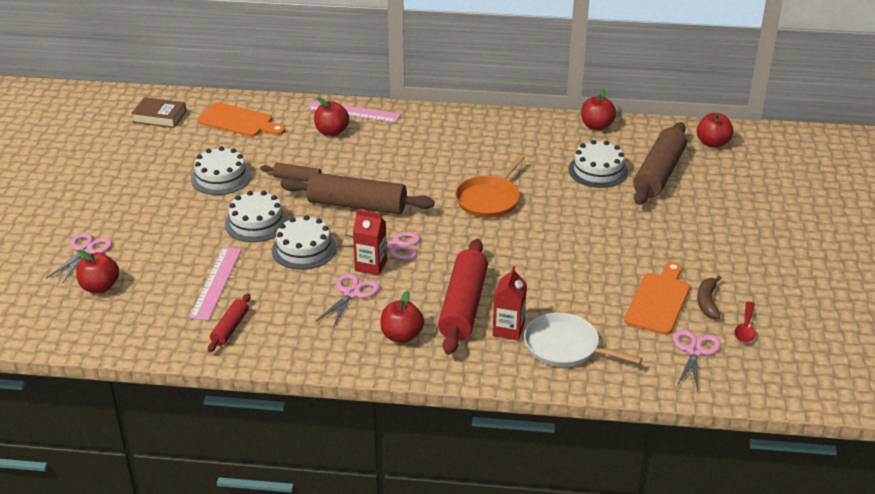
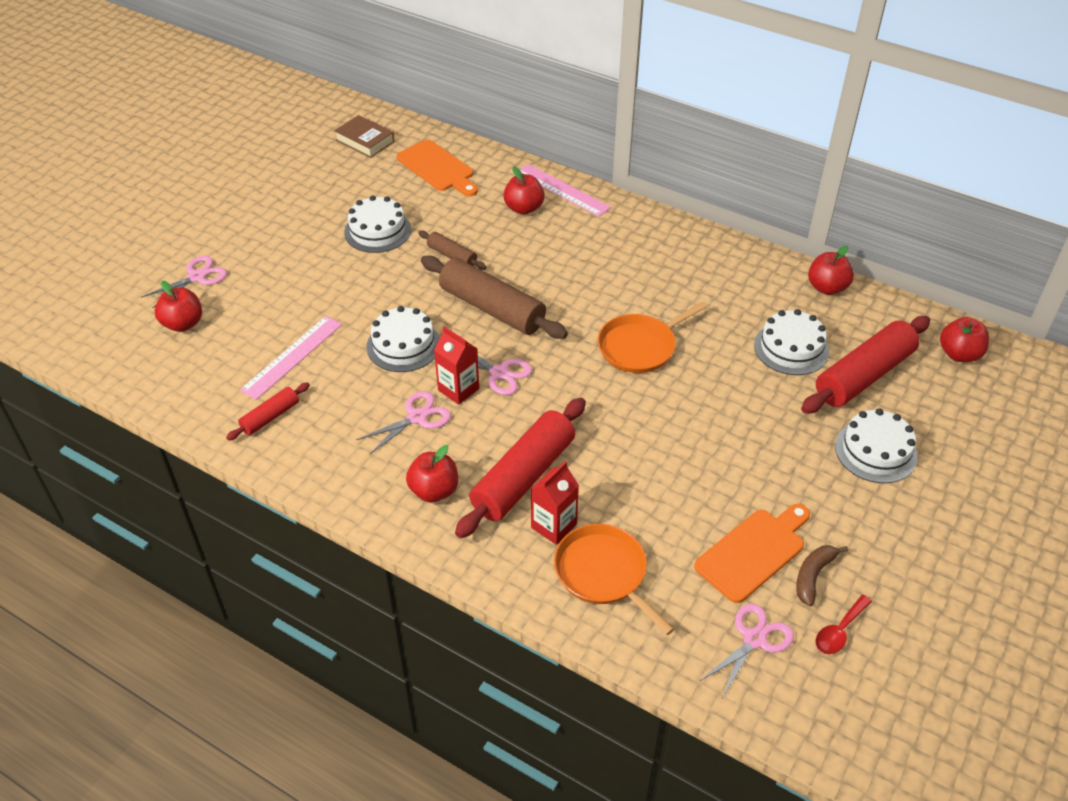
camera: 25 degrees right, 10 degrees up
(256, 223) = (377, 297): white cake -> white cake (875, 451)
(565, 347) = (604, 573): white pan -> orange pan
(659, 174) = (864, 376): brown rolling pin -> red rolling pin

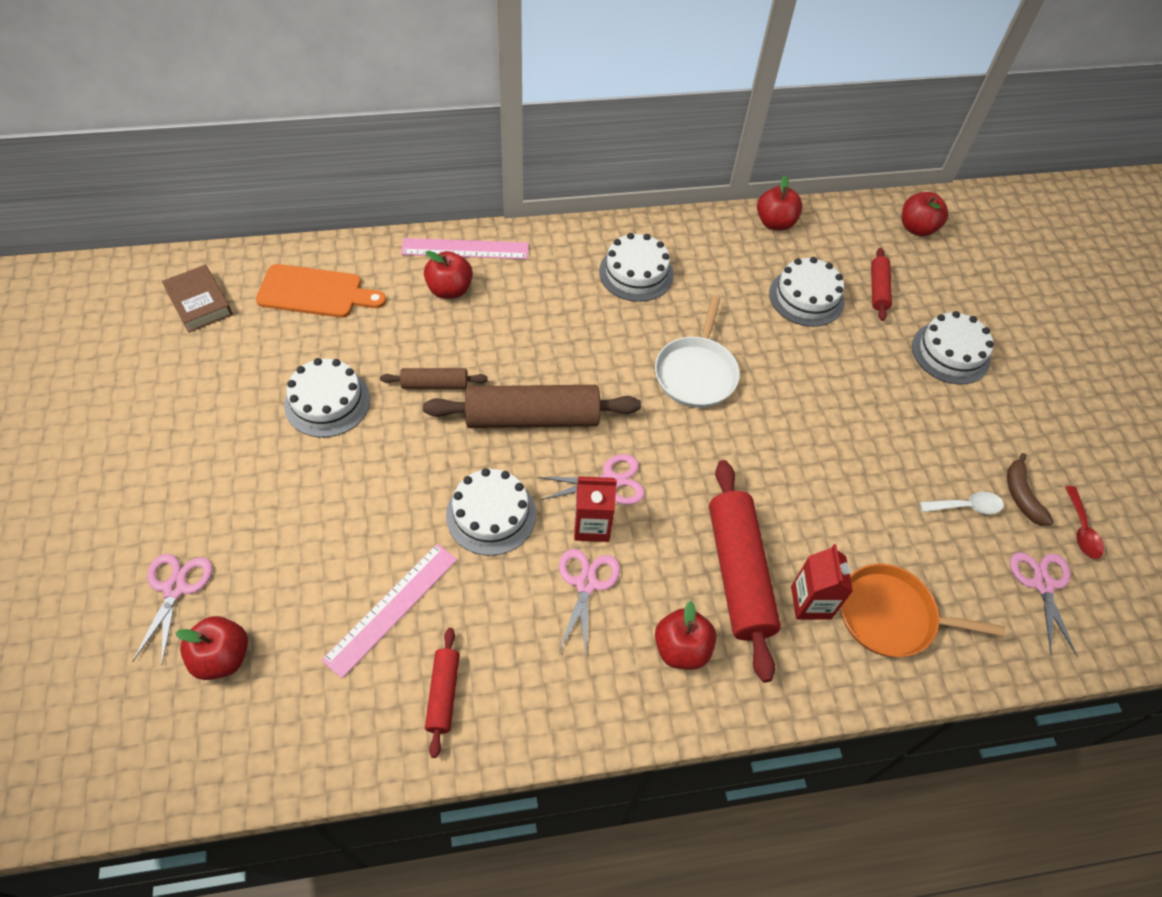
camera: 45 degrees left, 10 degrees up
(292, 357) = (391, 608): pink ruler -> pink ruler turned 45 degrees clockwise
(365, 141) = (199, 303): brown book -> brown book turned 60 degrees clockwise
(640, 346) = (696, 372): orange pan -> white pan
(669, 264) = (636, 273): none -> white cake
(754, 552) = (966, 506): orange cutting board -> white spoon
(864, 376) = (878, 289): red rolling pin -> red rolling pin, size x0.50

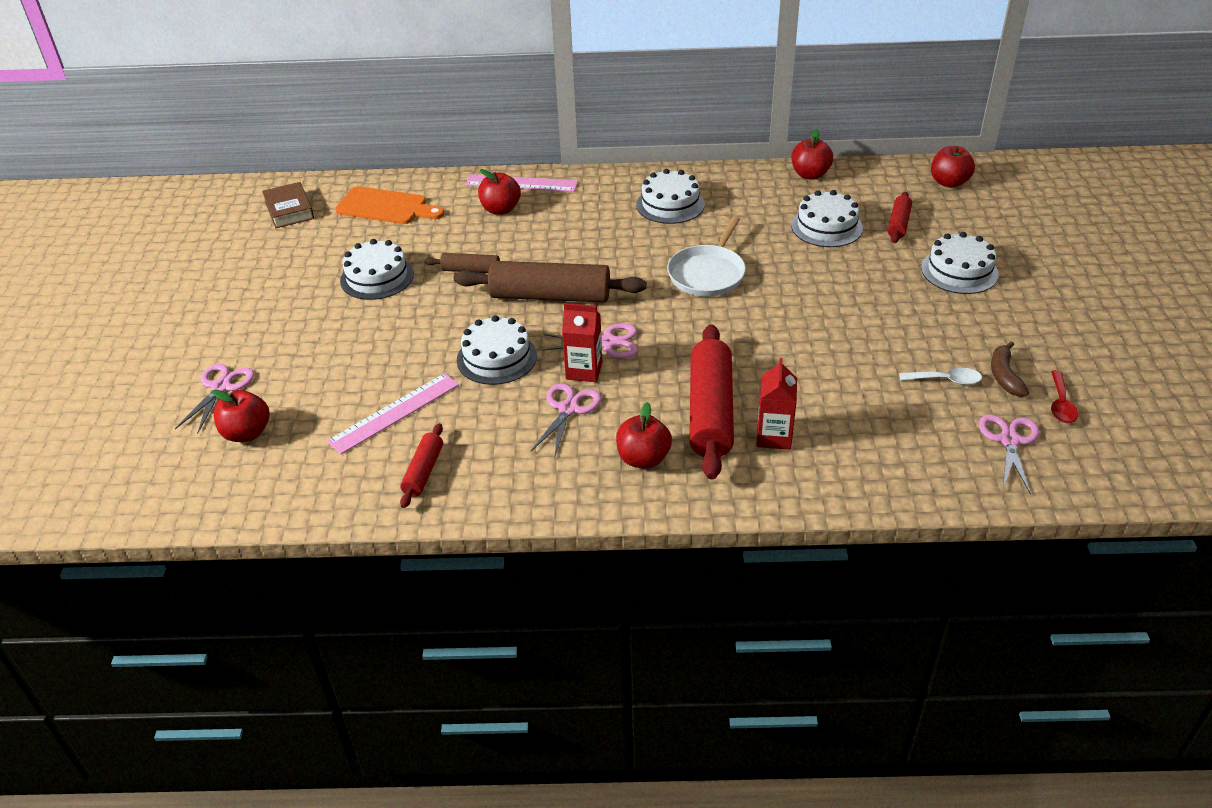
camera: 15 degrees right, 15 degrees down
(891, 616) = (850, 452): orange pan -> none

